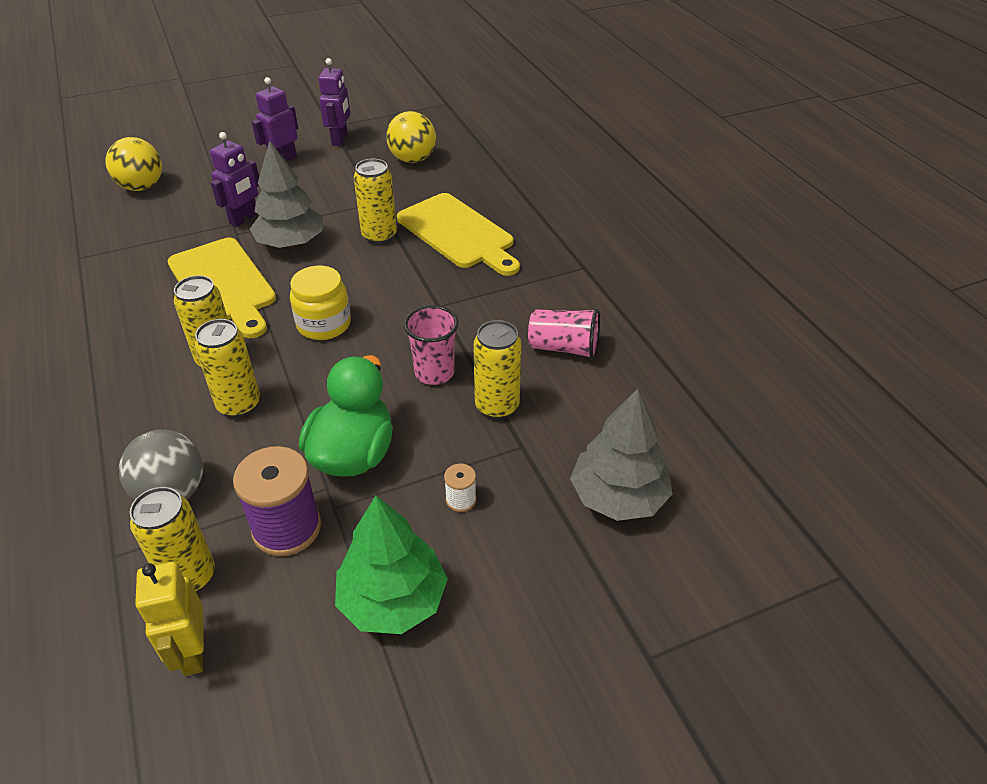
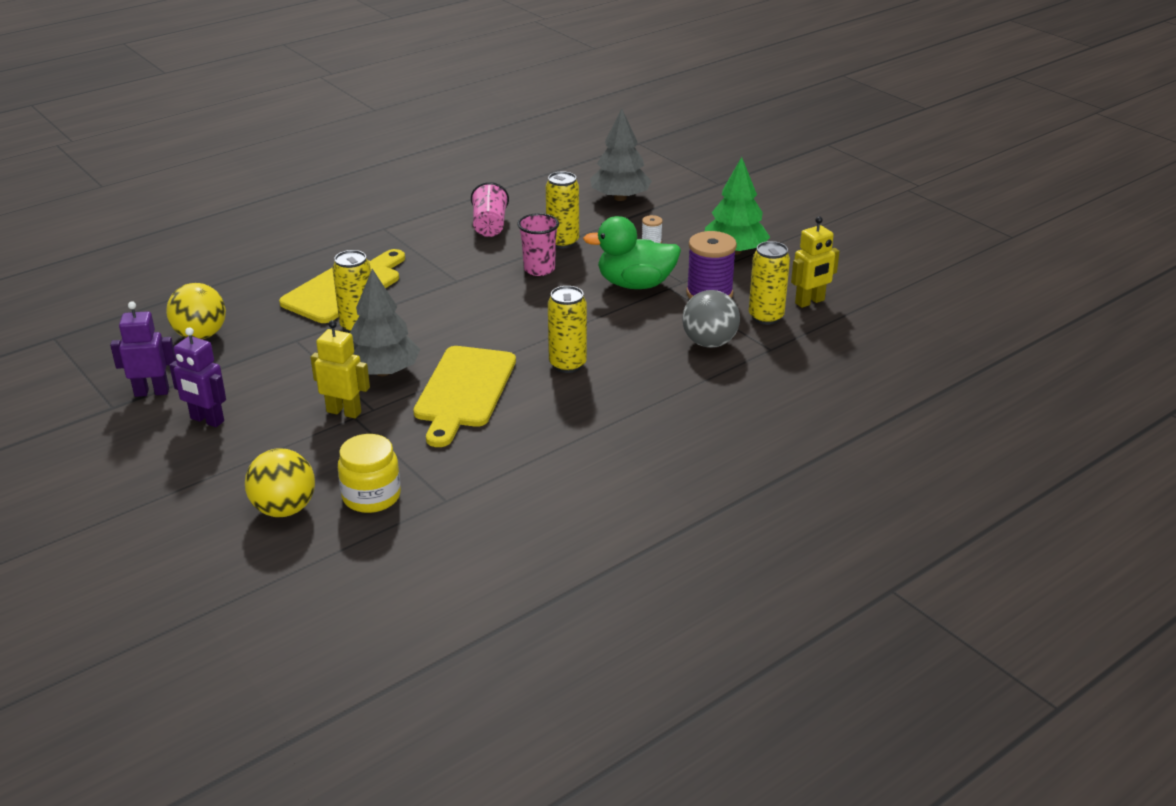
camera: 105 degrees left, 10 degrees down
(224, 285) = (464, 391): yellow cutting board -> yellow cutting board turned 150 degrees clockwise
(239, 405) = (613, 340): yellow can -> none
(244, 219) = (344, 412): purple robot -> yellow robot
(324, 324) = (501, 326): yellow jar -> yellow jar (371, 496)

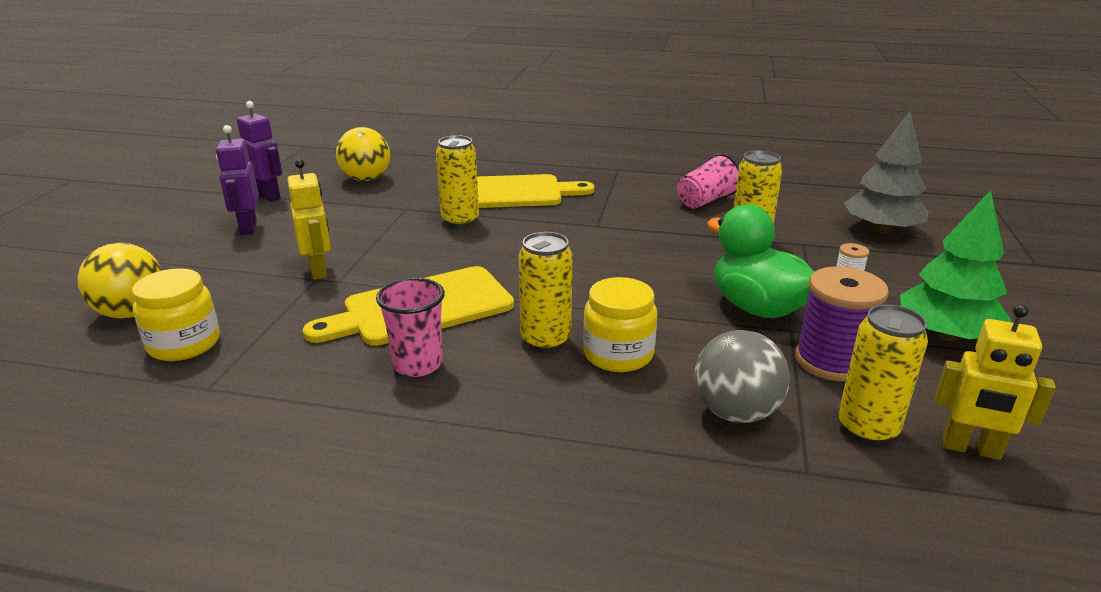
camera: 50 degrees right, 5 degrees down
(383, 372) = (404, 259): grey tree -> none
(539, 269) = (684, 249): pink cup -> pink cup (418, 364)
(615, 349) = (618, 354): none -> yellow jar

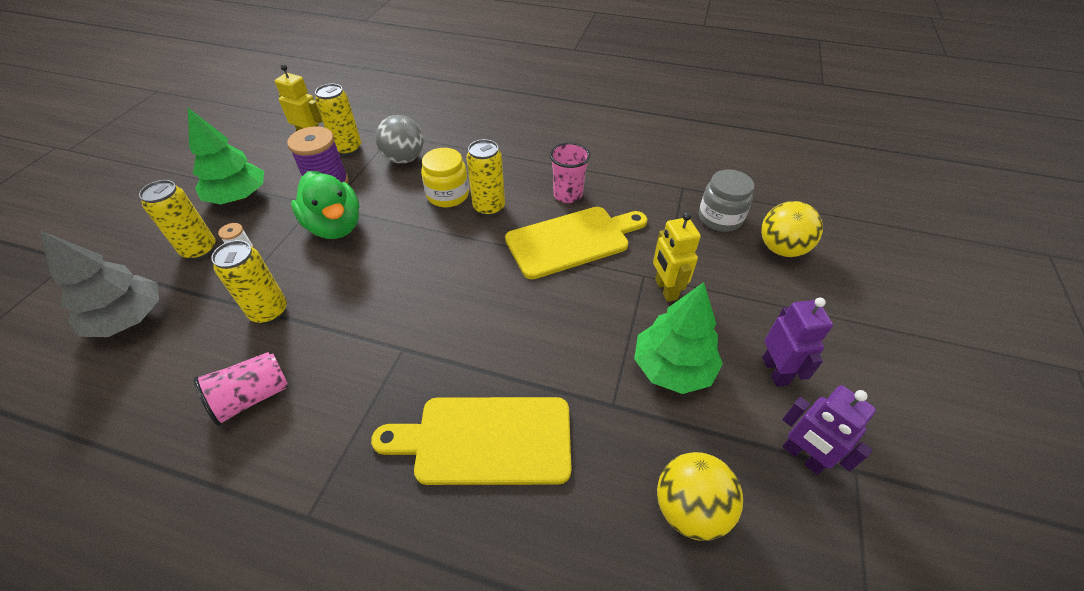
camera: 175 degrees left, 20 degrees up
(184, 344) = (720, 218): yellow jar -> grey jar
(343, 225) = (672, 368): none -> green tree
(460, 220) = (547, 369): yellow can -> yellow can (200, 250)

